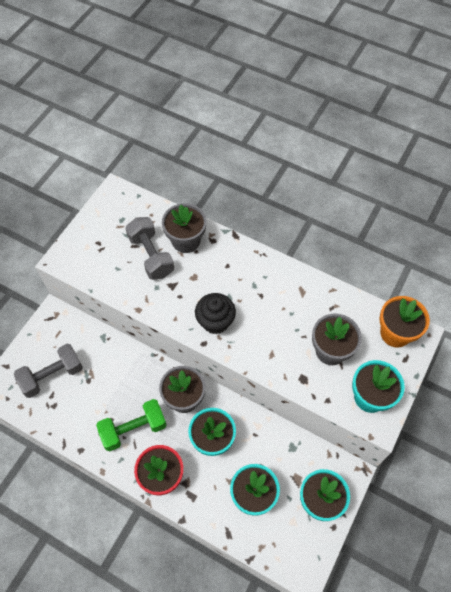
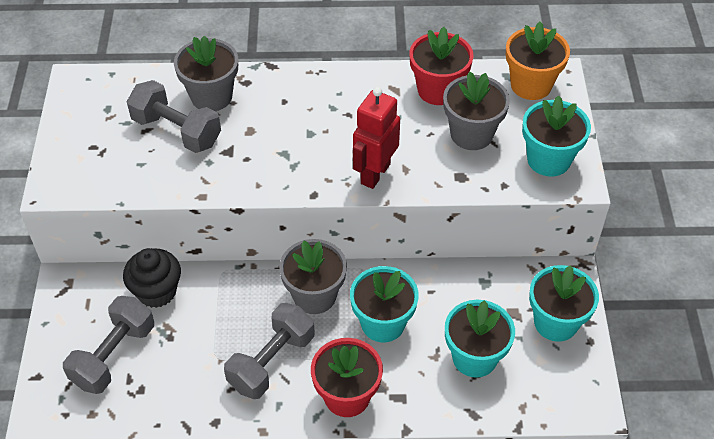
camera: 30 degrees left, 10 degrees down
(133, 429) = (271, 362): green dumbbell -> grey dumbbell
(215, 321) = (312, 165): black cupcake -> black cupcake (157, 291)
(250, 348) = (375, 173): none -> red robot
(330, 306) = (438, 90): none -> red flower pot

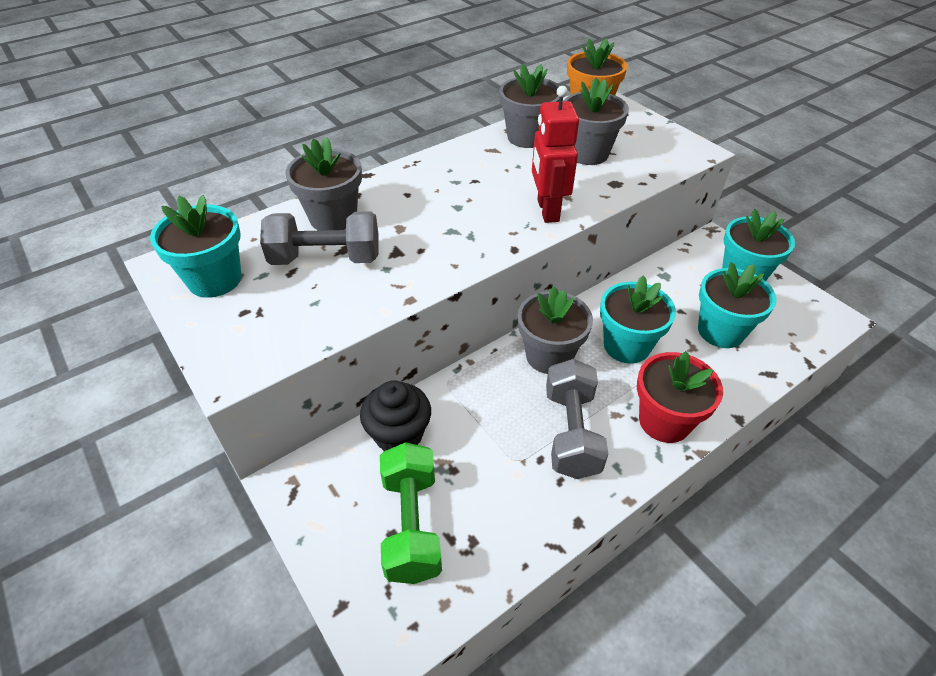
camera: 35 degrees left, 5 degrees down
(114, 356) = (411, 525): grey dumbbell -> green dumbbell
(438, 90) = (527, 137): red flower pot -> grey flower pot
(548, 159) = (661, 146): turquoise flower pot -> turquoise flower pot (215, 279)

